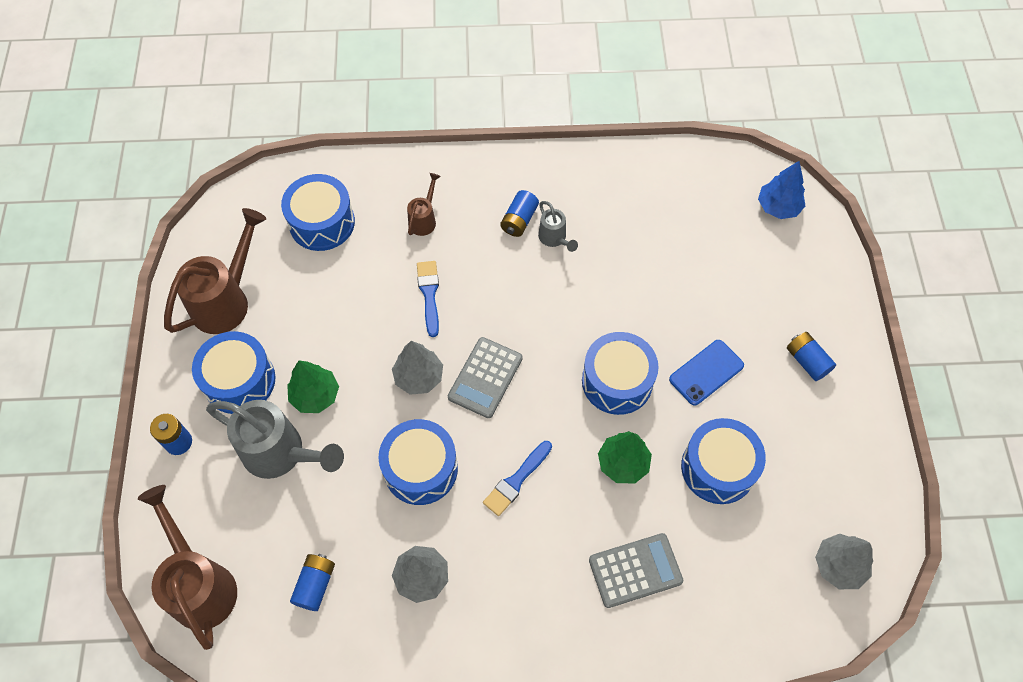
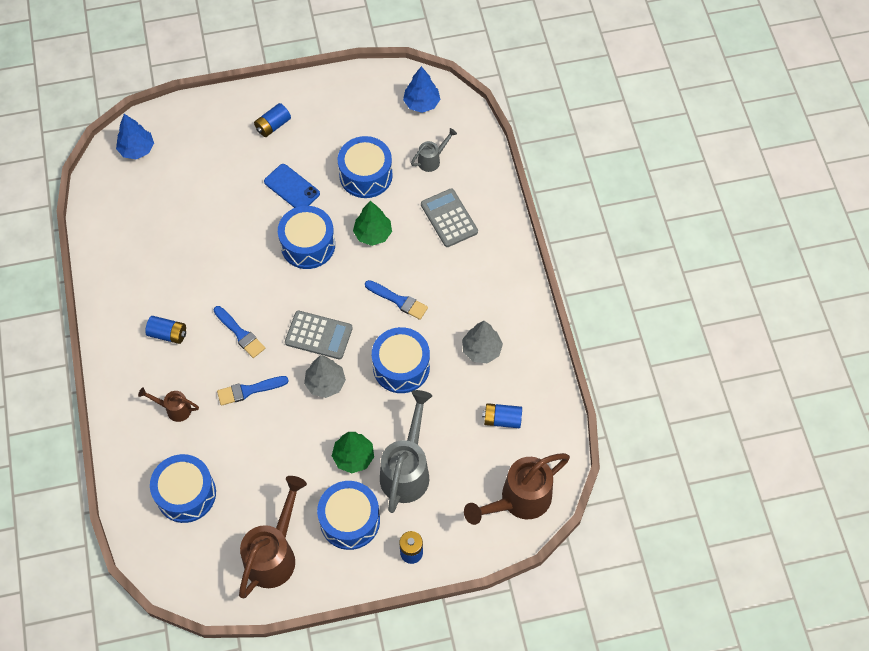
camera: 100 degrees left, 0 degrees up
(227, 300) = (275, 553): brown watering can -> brown watering can turned 90 degrees clockwise
(505, 293) = (240, 334): none -> blue brush
(554, 239) = (184, 304): grey watering can -> grey watering can (432, 160)
(838, 565) = (421, 103): grey tree -> blue tree

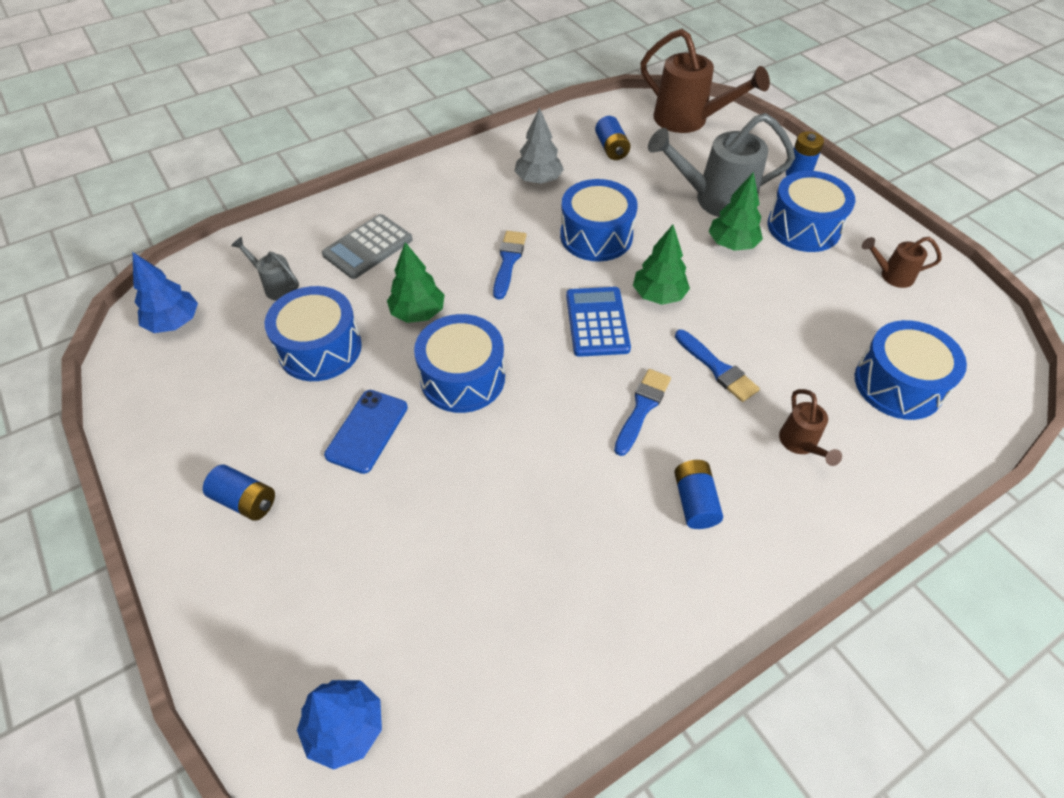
camera: 110 degrees left, 10 degrees down
(275, 553) = (891, 275): brown watering can -> brown watering can, size x0.50
(318, 335) = (597, 322): grey calculator -> blue calculator
(325, 383) = (658, 295): grey tree -> green tree

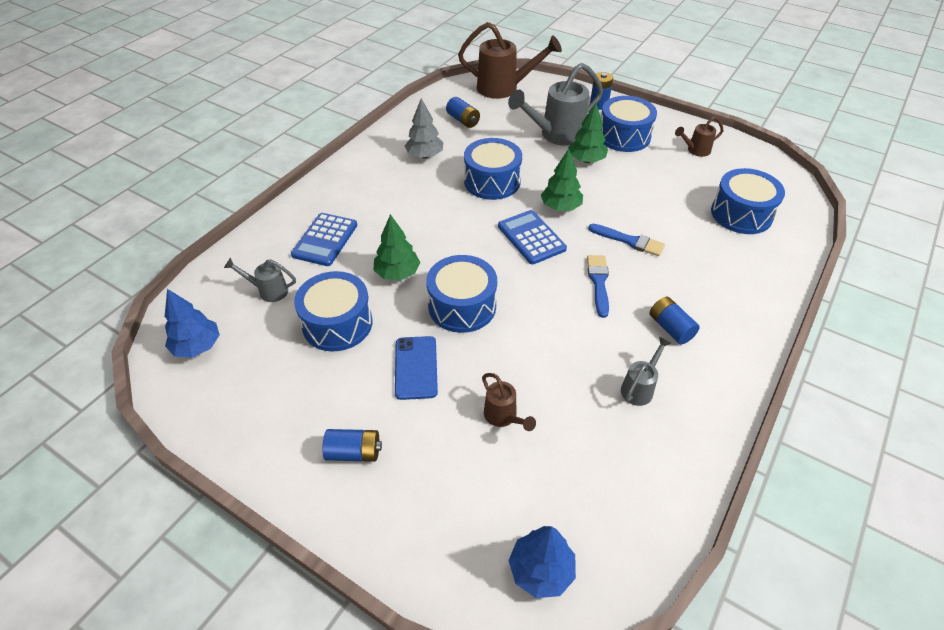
camera: 25 degrees left, 5 degrees down
(368, 247) = (325, 240): grey calculator -> blue calculator
(508, 261) = (441, 217): blue brush -> none
(604, 562) = (640, 387): none -> grey watering can
(800, 444) = (710, 269): brown watering can -> brown watering can (503, 417)

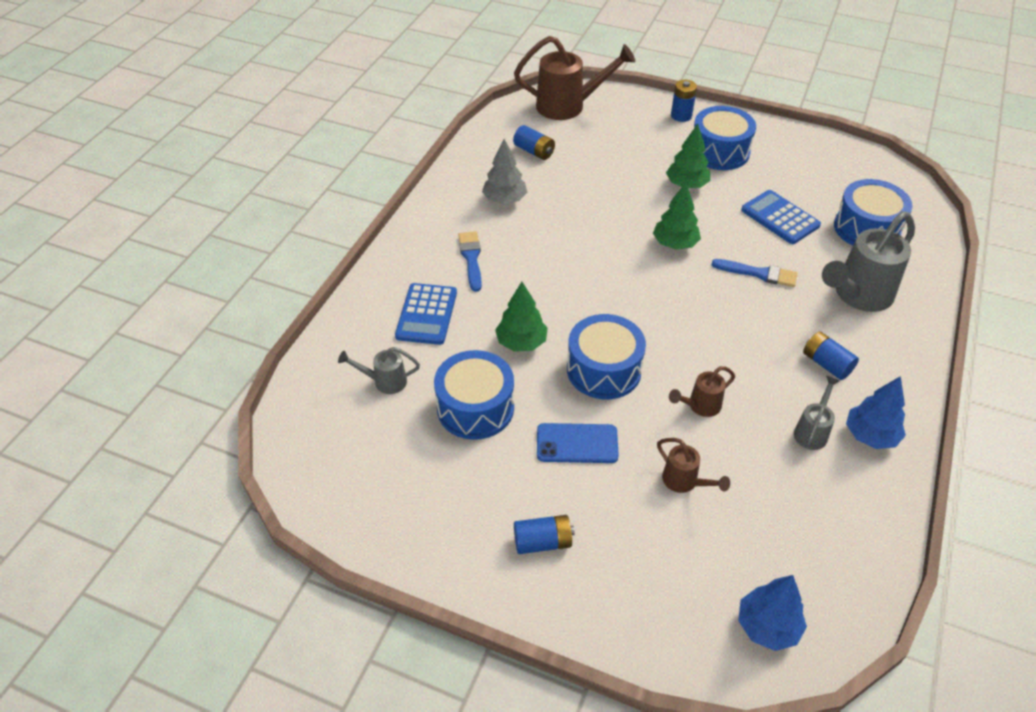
camera: 10 degrees left, 0 degrees up
(197, 346) = (329, 455): blue tree -> blue tree (870, 435)
(416, 367) = (577, 443): blue phone -> blue phone turned 75 degrees counterclockwise
(492, 181) = (590, 222): blue drum -> none
(531, 237) = (653, 283): blue calculator -> blue calculator (780, 218)
(556, 135) = (644, 158): grey watering can -> grey watering can (857, 296)
(598, 282) = (739, 324): blue brush -> blue brush (471, 258)
(695, 150) = (800, 160): brown watering can -> brown watering can (700, 406)

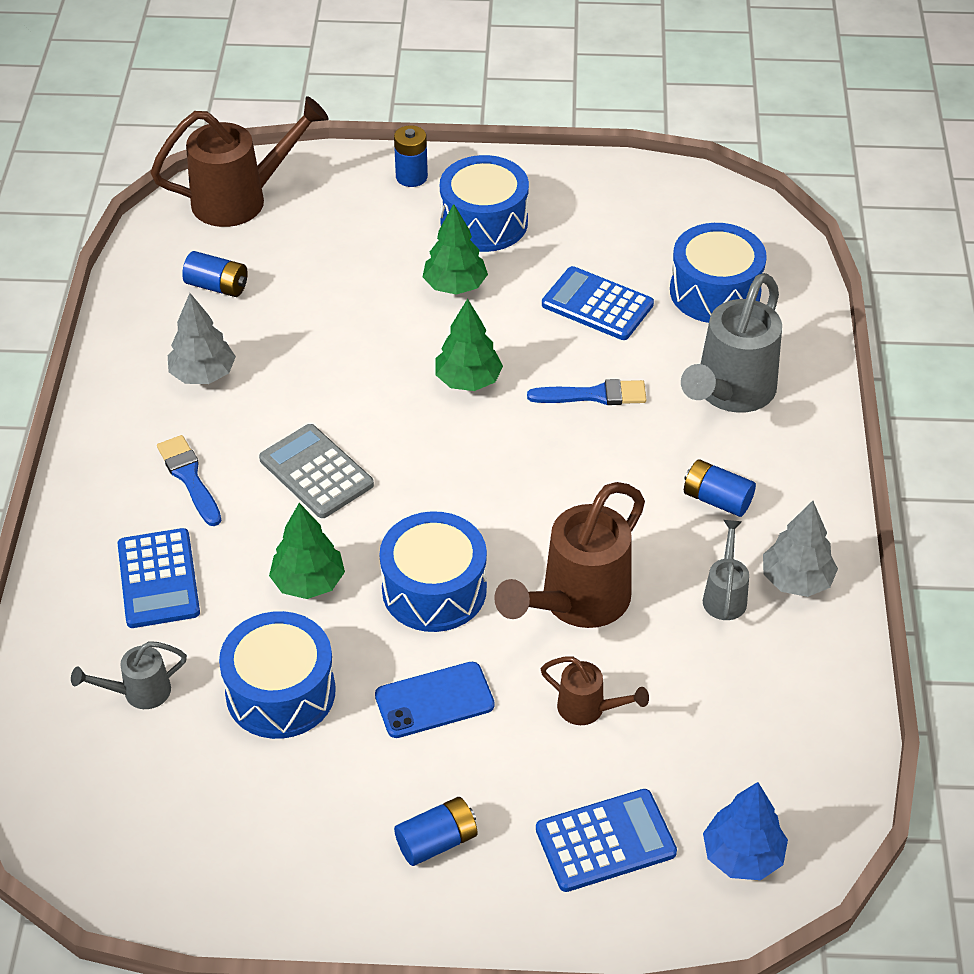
camera: 20 degrees left, 0 degrees up
(553, 275) = (316, 472): none -> grey calculator
(665, 581) = (605, 841): none -> blue calculator
(700, 406) = (575, 603): brown watering can -> brown watering can, size x1.99
(870, 435) = (796, 580): blue tree -> grey tree

